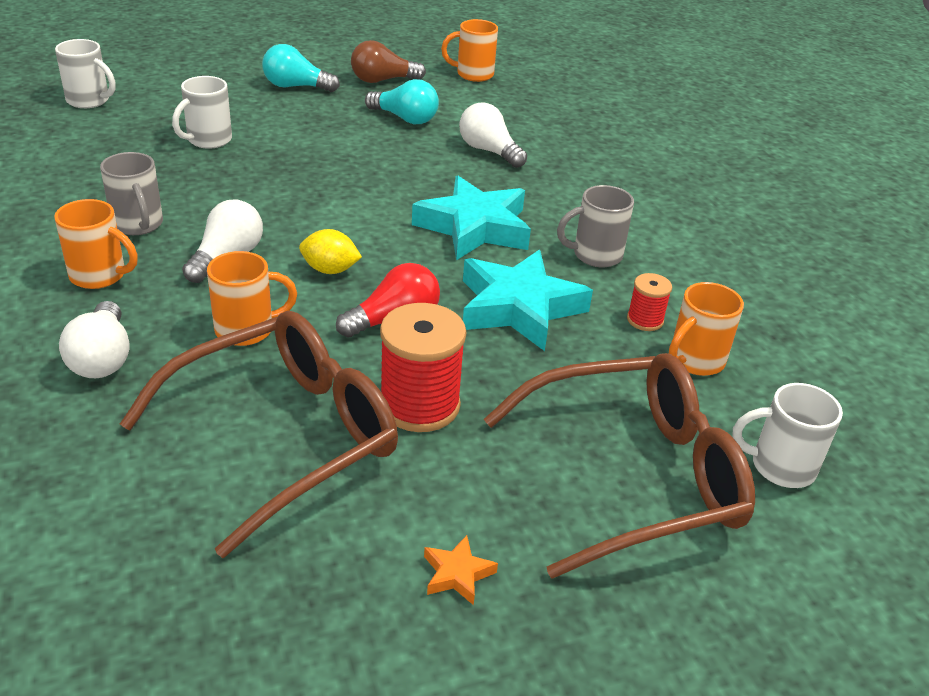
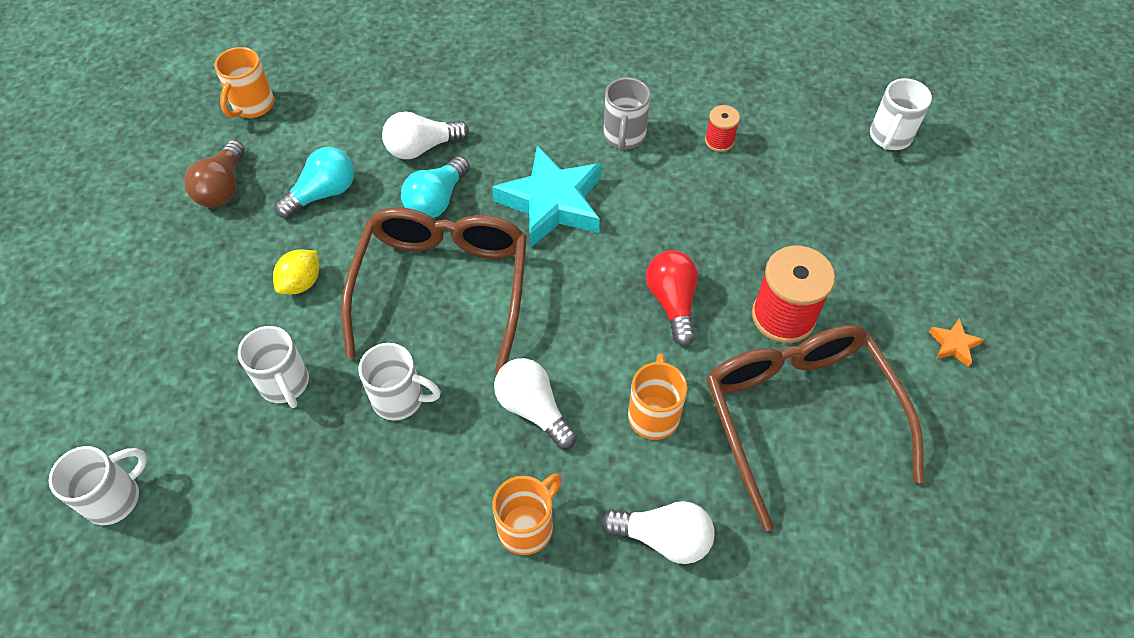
camera: 65 degrees left, 20 degrees up
(138, 225) = (442, 479): grey mug -> none
(212, 190) = (400, 399): none -> white mug
(296, 86) = (194, 271): turquoise light bulb -> turquoise light bulb (436, 200)
(330, 270) = (582, 330): yellow lemon -> yellow lemon (301, 283)
(519, 307) = (680, 212): turquoise star -> none
(631, 477) = (883, 218): brown glasses -> brown glasses (442, 289)
(695, 361) = (774, 133): orange mug -> none

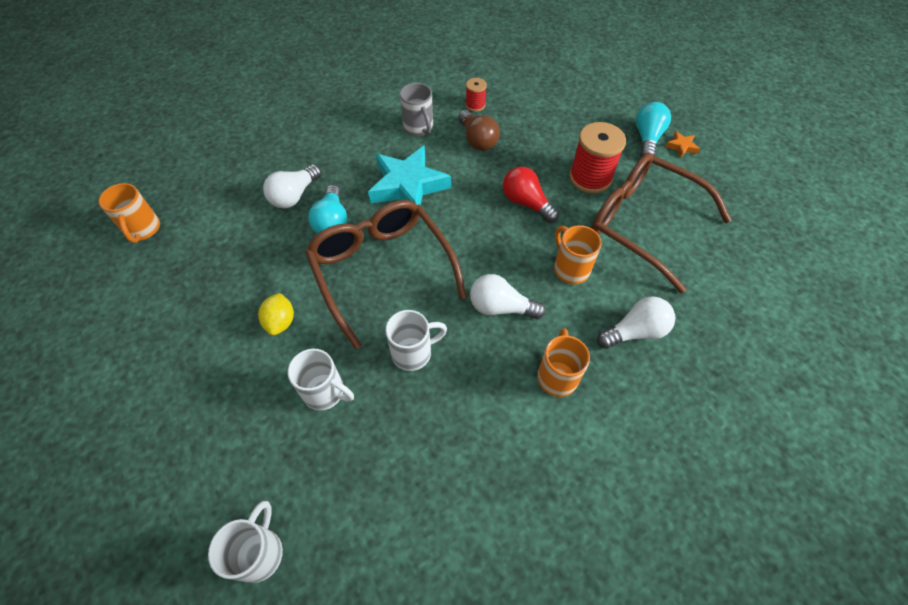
camera: 35 degrees left, 0 degrees up
(223, 187) = (165, 293): brown light bulb -> brown light bulb (477, 140)
(323, 193) = (247, 258): turquoise light bulb -> turquoise light bulb (647, 138)
(889, 137) = (561, 62): white mug -> none

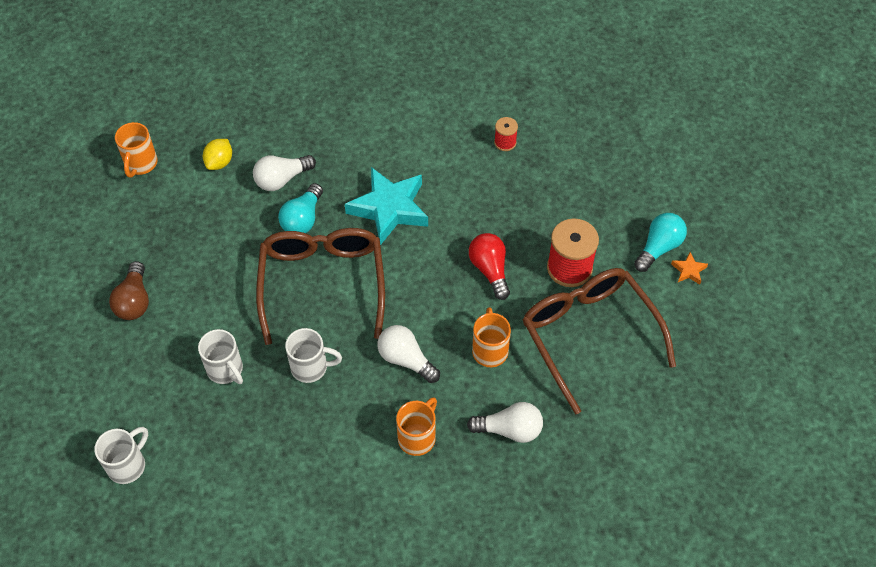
camera: 25 degrees right, 0 degrees up
(281, 322) = (217, 296): yellow lemon -> yellow lemon (219, 162)
(419, 128) = (433, 149): grey mug -> none
(477, 140) = (483, 184): brown light bulb -> brown light bulb (134, 301)

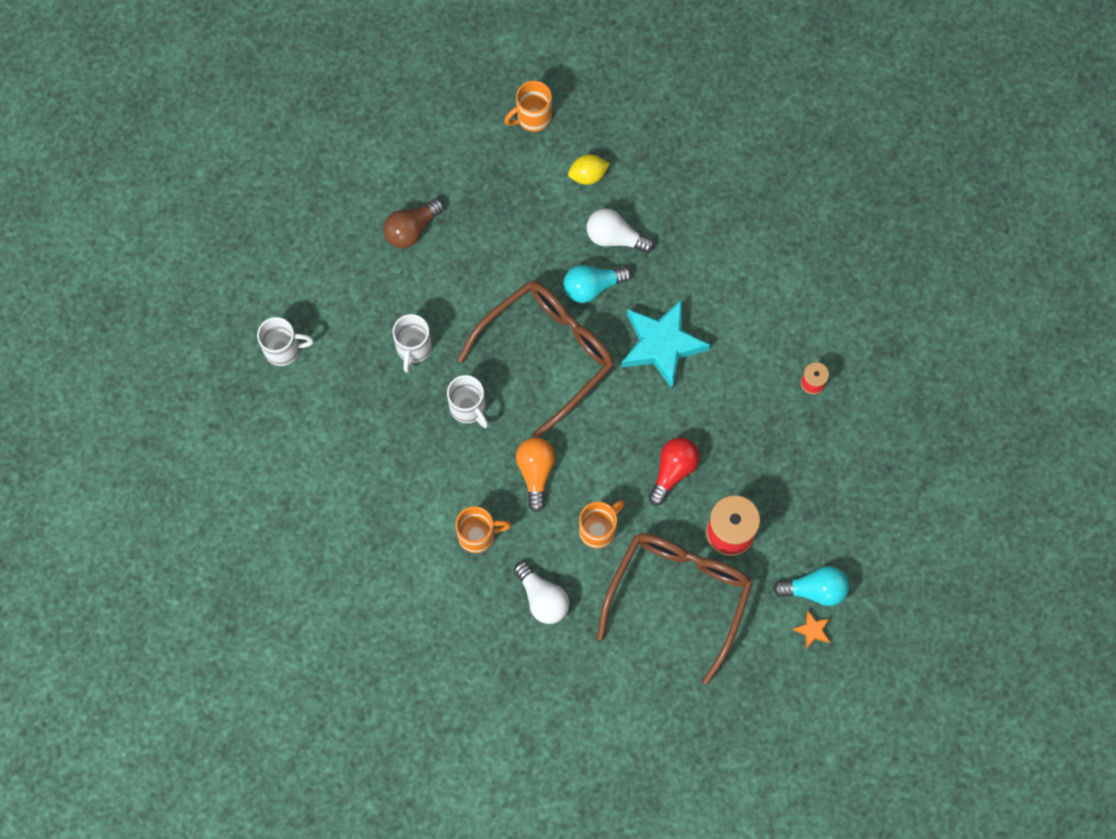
camera: 50 degrees right, 15 degrees up
(405, 359) = (535, 472): white light bulb -> orange light bulb

